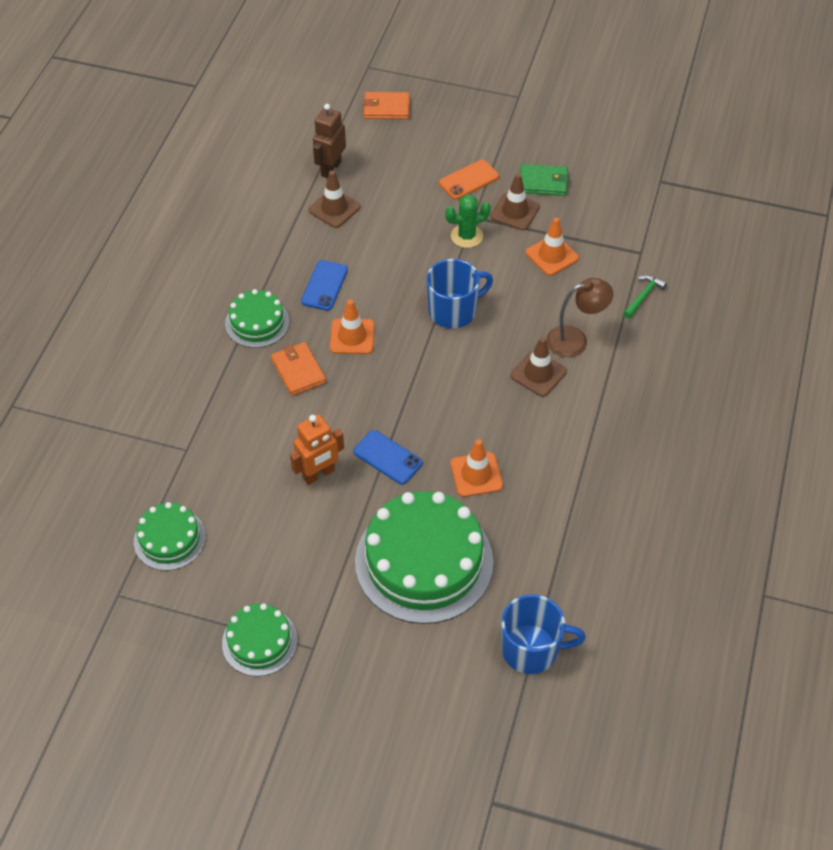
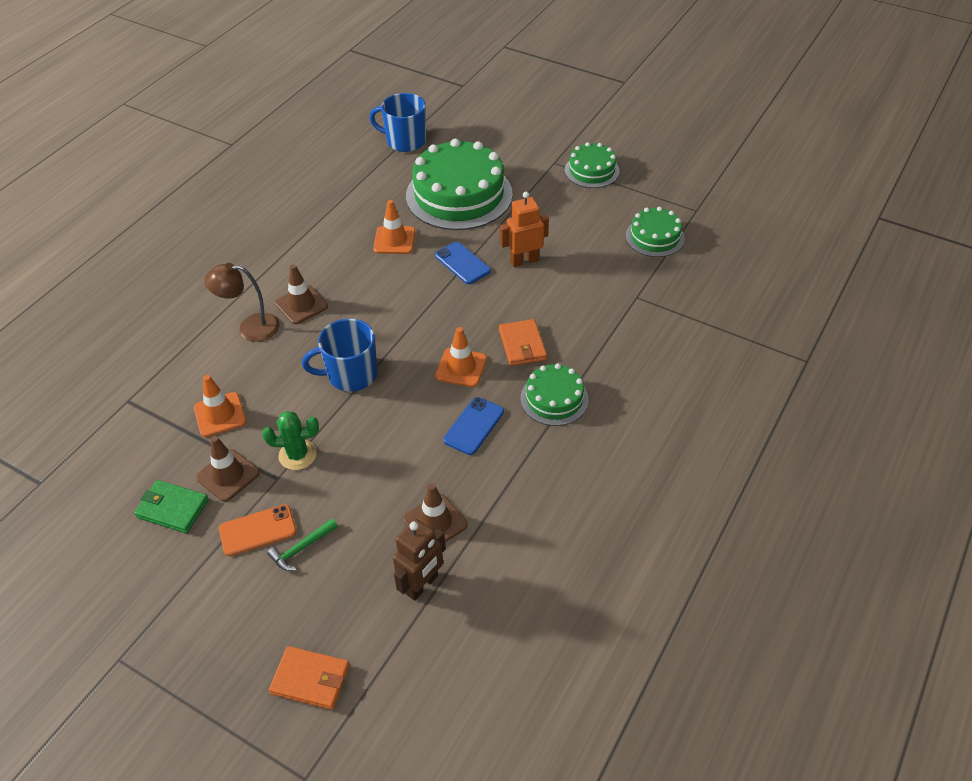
camera: 165 degrees left, 5 degrees down
(643, 296) = (159, 356): green hammer -> green hammer (301, 548)

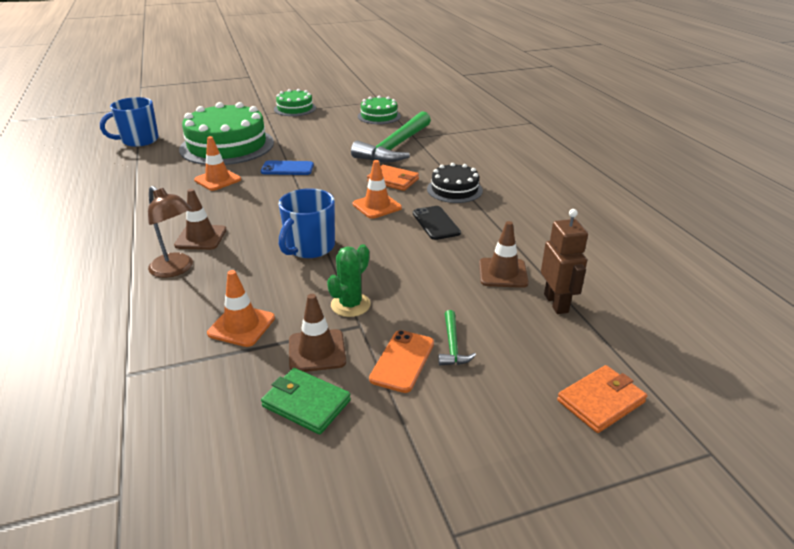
camera: 50 degrees left, 15 degrees down
(172, 508) = (306, 403): green wallet -> green wallet turned 60 degrees clockwise
(250, 327) = (176, 269): brown lamp -> brown lamp turned 90 degrees counterclockwise
(474, 426) = (436, 223): blue phone -> black phone
(524, 261) = (325, 152): orange robot -> none
(554, 399) = (454, 189): green cake -> black cake
(596, 299) = (395, 147): none -> green hammer

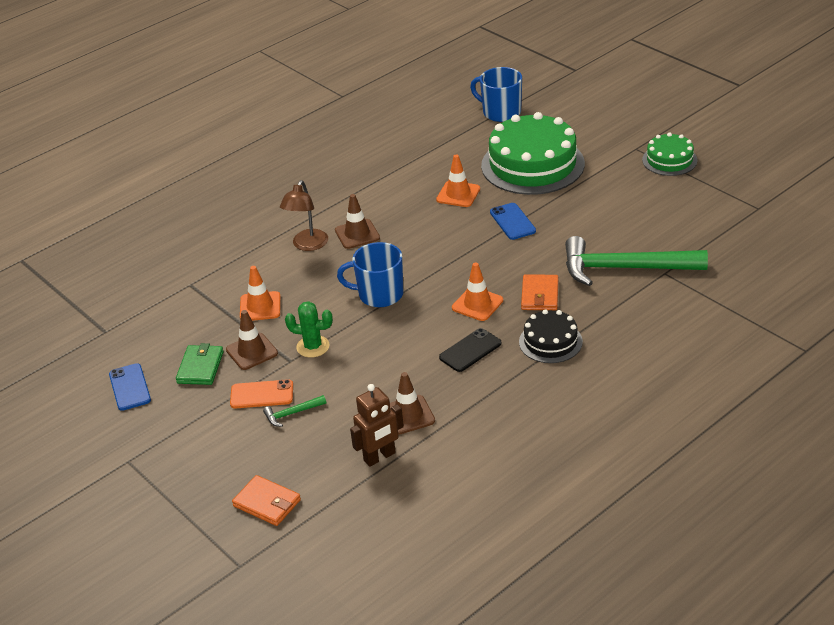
camera: 70 degrees right, 5 degrees up
(283, 493) = (130, 387): none -> blue phone
(379, 116) = (705, 225): green cake -> none

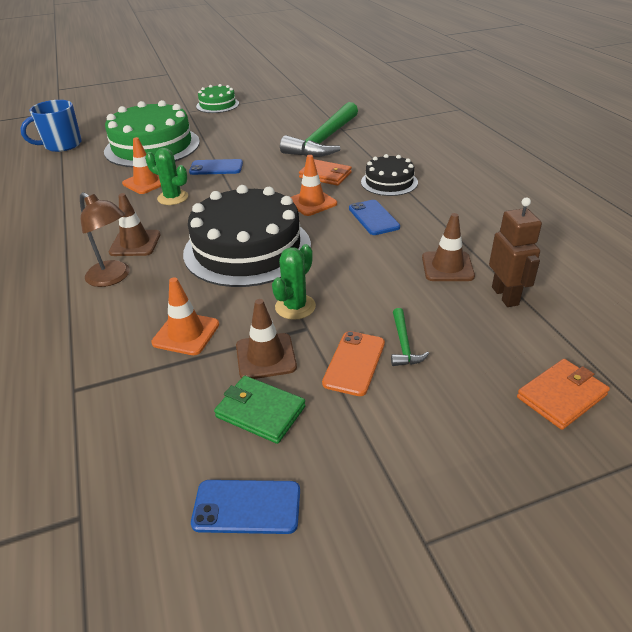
camera: 70 degrees left, 0 degrees up
(379, 294) = (247, 248): blue mug -> black cake
(439, 221) = (173, 198): none -> green cactus
(470, 350) = (373, 218): black phone -> blue phone

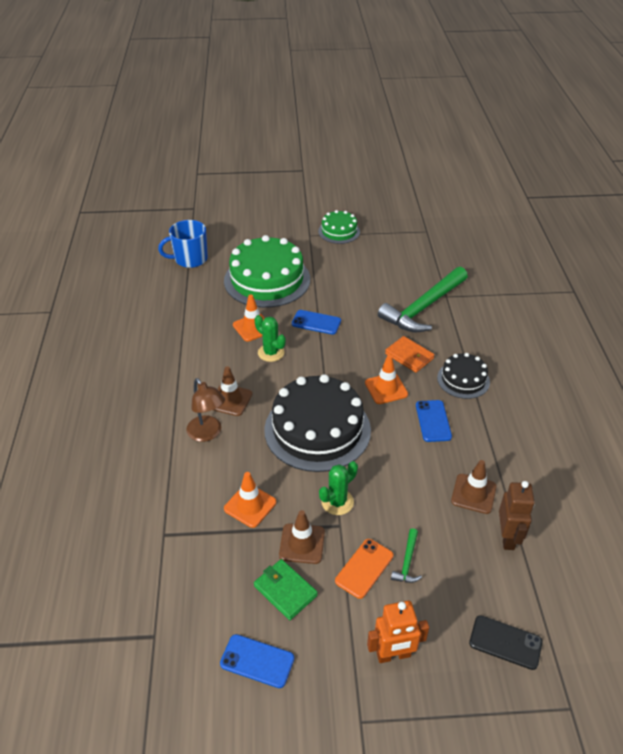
camera: 15 degrees right, 5 degrees up
(432, 447) = (393, 655): none -> orange robot
(561, 396) = (505, 642): orange wallet -> black phone

